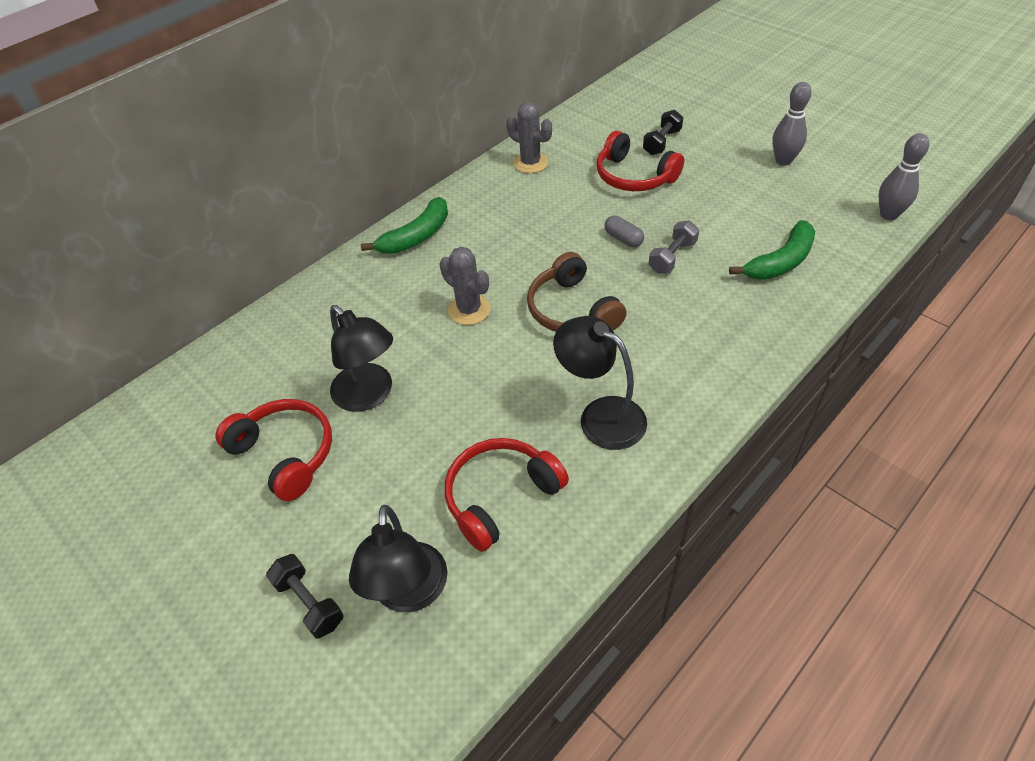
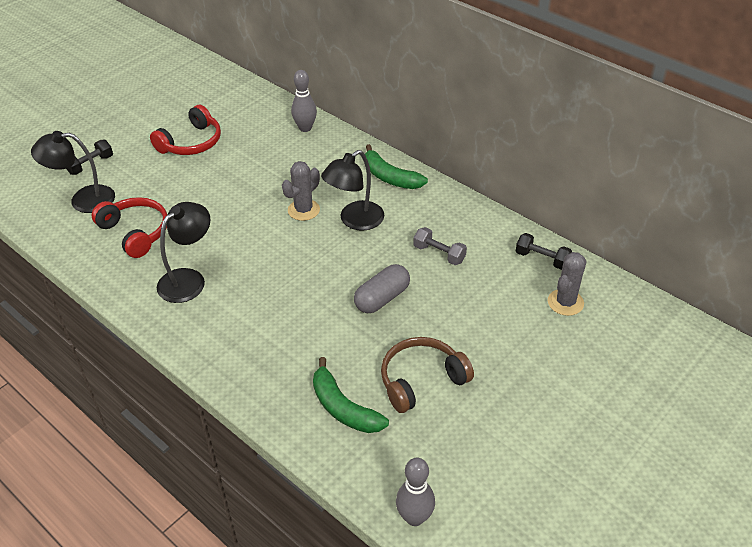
camera: 85 degrees right, 5 degrees down
(369, 395) = (230, 170): black lamp -> black lamp (355, 221)
(530, 163) = (494, 238): grey cactus -> grey cactus (565, 302)
(572, 310) = (296, 265): brown headphones -> brown headphones (421, 380)
(623, 239) = (382, 298): grey capsule -> grey capsule, size x1.62
(634, 176) = (476, 309): red headphones -> none
(662, 142) = (537, 334): black dumbbell -> black dumbbell (542, 259)
(672, 257) = (355, 330): grey dumbbell -> grey dumbbell (439, 254)
(783, 161) = (512, 436): grey bowling pin -> grey bowling pin (305, 128)

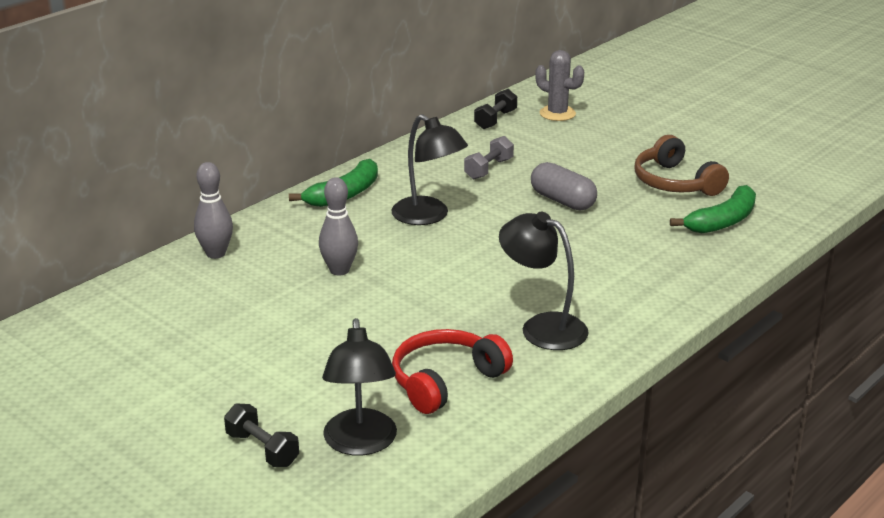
camera: 90 degrees left, 15 degrees down
(191, 143) = (225, 350): red headphones -> none
(303, 210) = (405, 250): grey cactus -> none
(414, 517) = (833, 189): grey bowling pin -> grey bowling pin (339, 270)

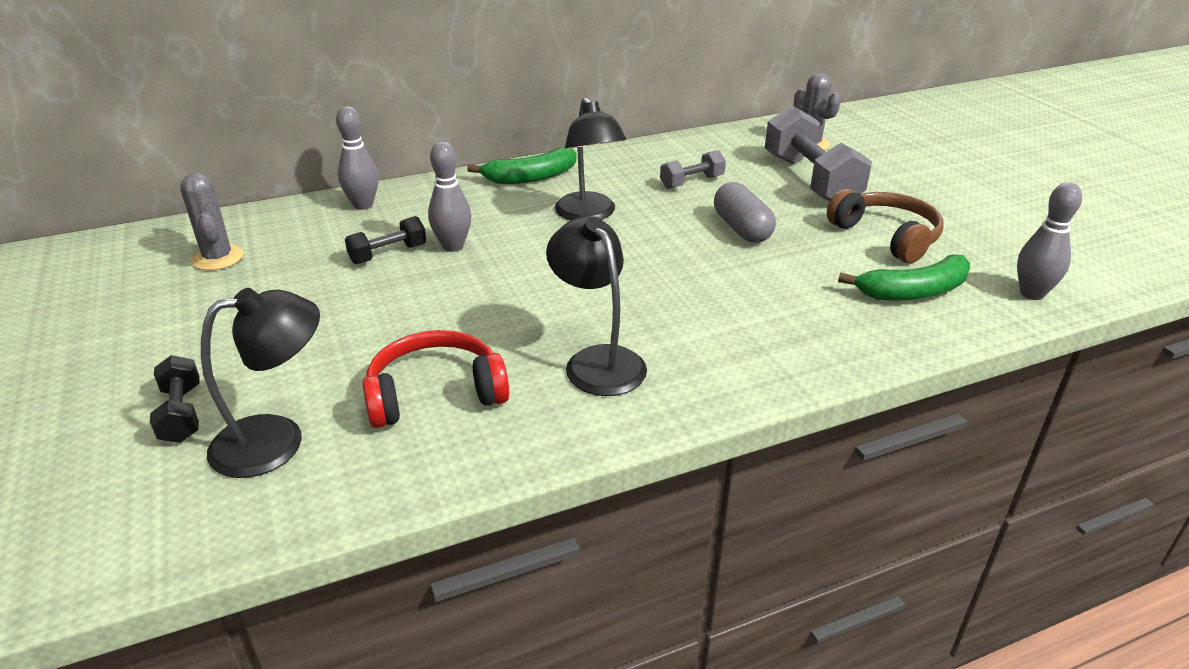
camera: 25 degrees right, 5 degrees up
(135, 331) = (218, 258): none -> grey cactus
(361, 443) = (277, 440): black lamp -> black lamp turned 135 degrees counterclockwise
(495, 120) = (740, 139): black dumbbell -> black dumbbell (388, 254)
(583, 147) = (811, 180): none -> grey dumbbell
(675, 182) = (886, 236): brown headphones -> brown headphones turned 150 degrees clockwise
(800, 204) = (1031, 294): none -> grey bowling pin

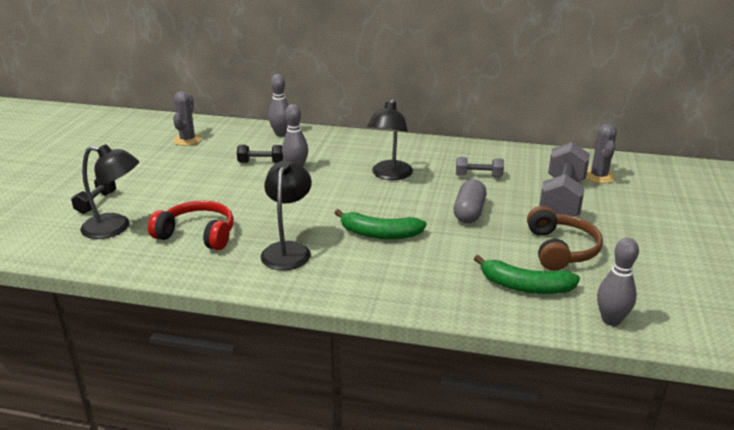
camera: 35 degrees right, 5 degrees down
(530, 177) = (386, 145): green banana -> green banana (379, 234)

